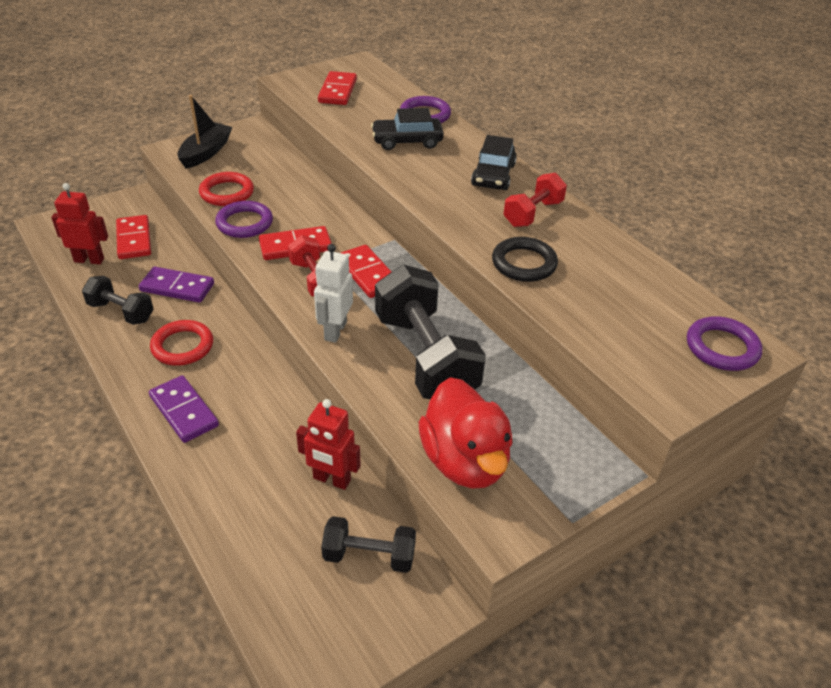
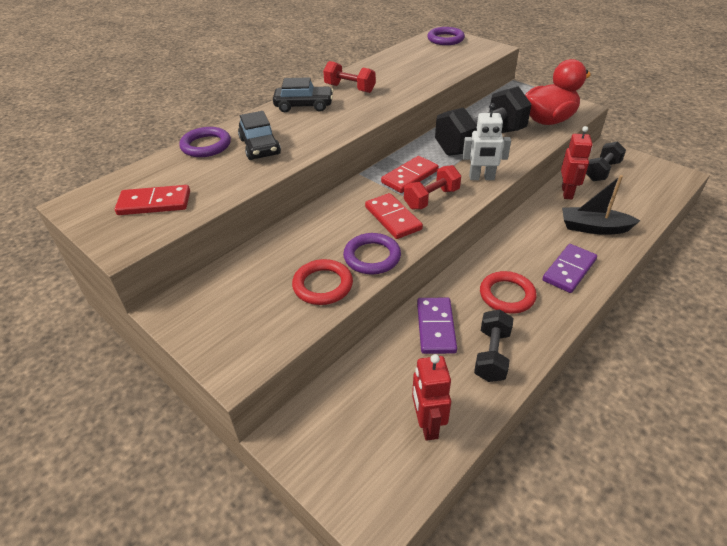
camera: 100 degrees left, 0 degrees up
(134, 239) = (373, 397): red domino -> none
(206, 153) = (239, 331): black boat -> black boat (593, 228)
(369, 556) = (602, 171): black dumbbell -> black dumbbell turned 45 degrees clockwise
(524, 263) = (409, 86): black ring -> none

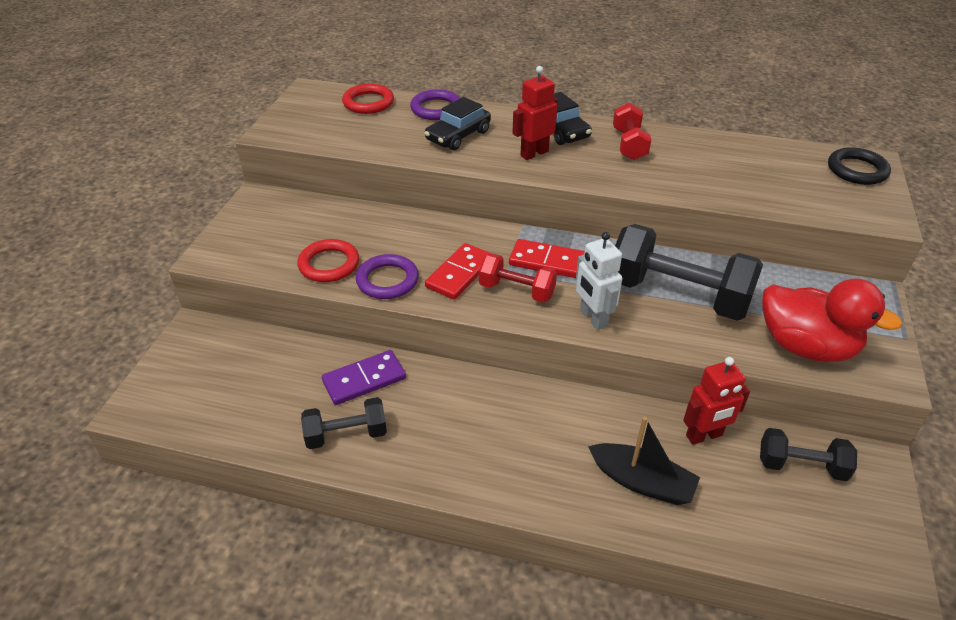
camera: 60 degrees right, 0 degrees up
(154, 203) = (332, 122): red domino -> none
(427, 424) = (238, 411): red robot -> red robot (534, 153)
(445, 39) = (857, 170): purple ring -> black ring
(507, 295) = (447, 424): red ring -> red ring (368, 103)
(569, 270) = (530, 472): purple domino -> none
(593, 228) = (642, 482): black boat -> black boat turned 135 degrees clockwise

